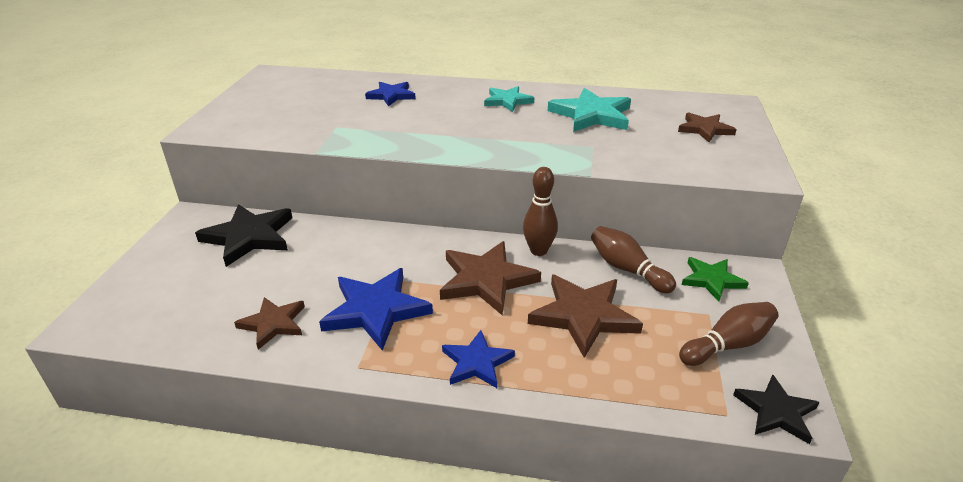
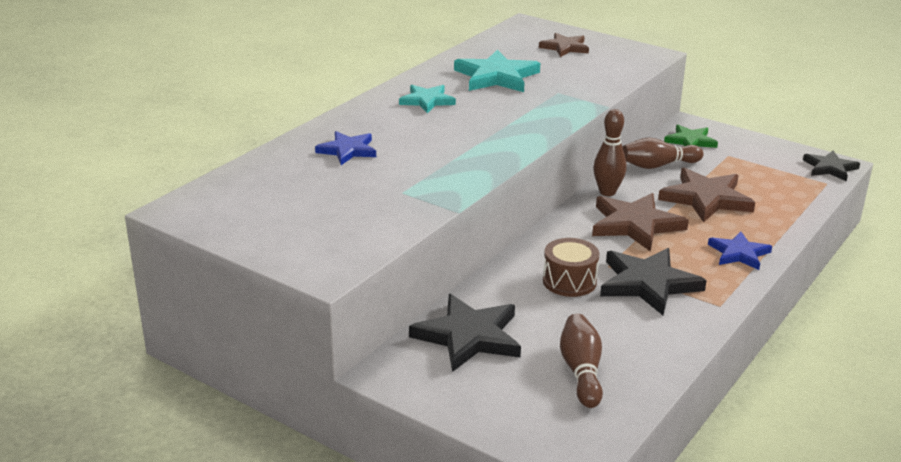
camera: 65 degrees left, 5 degrees down
(273, 324) = (638, 339): brown star -> none
(356, 265) = (569, 281): none -> brown drum
(375, 310) = (648, 284): blue star -> black star
(727, 345) = (763, 160): brown bowling pin -> brown bowling pin (581, 371)

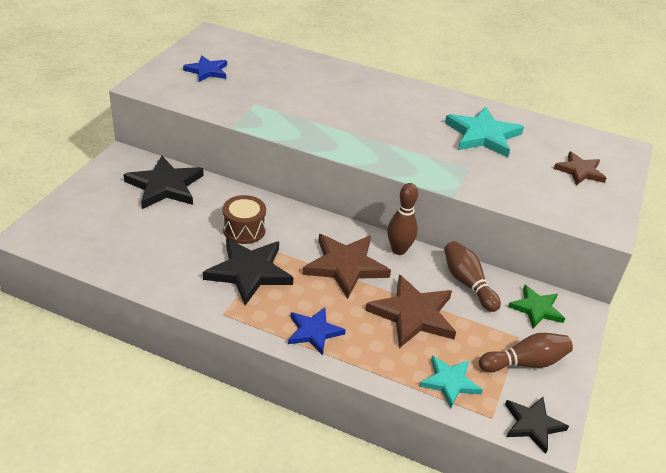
camera: 75 degrees right, 10 degrees up
(348, 150) = (311, 79): blue star -> blue star (207, 71)
(427, 101) = (413, 105): turquoise star -> turquoise star (449, 382)
(581, 371) = (125, 237): brown bowling pin -> brown bowling pin (525, 363)

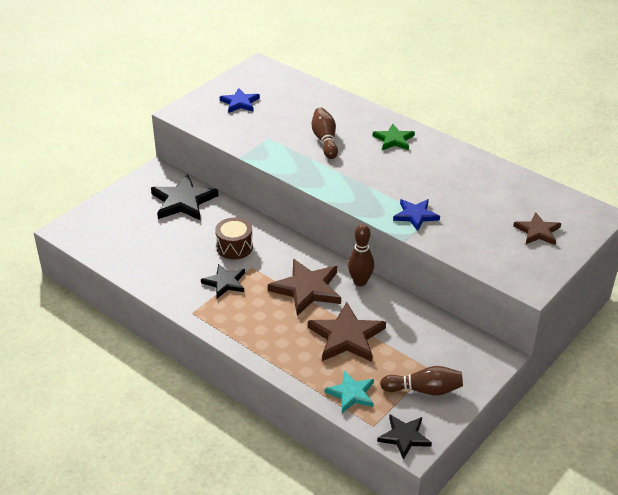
camera: 20 degrees right, 0 degrees up
(249, 272) = (225, 282): black star -> black star, size x0.62
(314, 332) = (258, 337): blue star -> blue star (415, 215)
(467, 283) = (407, 318): brown bowling pin -> brown bowling pin (325, 140)
(483, 135) = (463, 188): turquoise star -> none
(536, 309) = (459, 349): green star -> green star (394, 140)

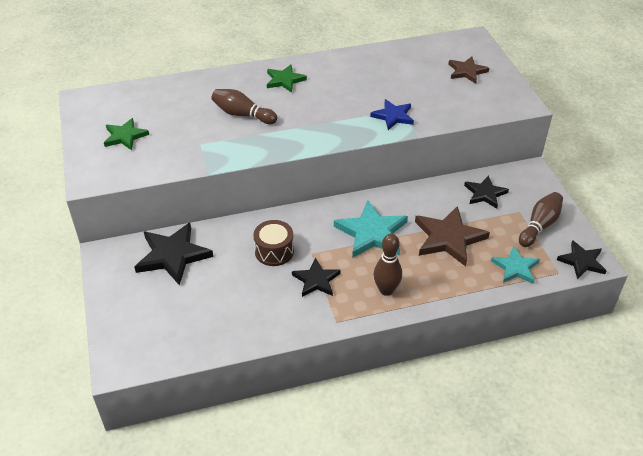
camera: 55 degrees left, 5 degrees up
(240, 103) = (125, 136): blue star -> green star
(307, 289) = (372, 233): brown star -> turquoise star
(360, 282) = (390, 198): brown bowling pin -> brown bowling pin (386, 290)
(430, 337) = (485, 194): none -> black star

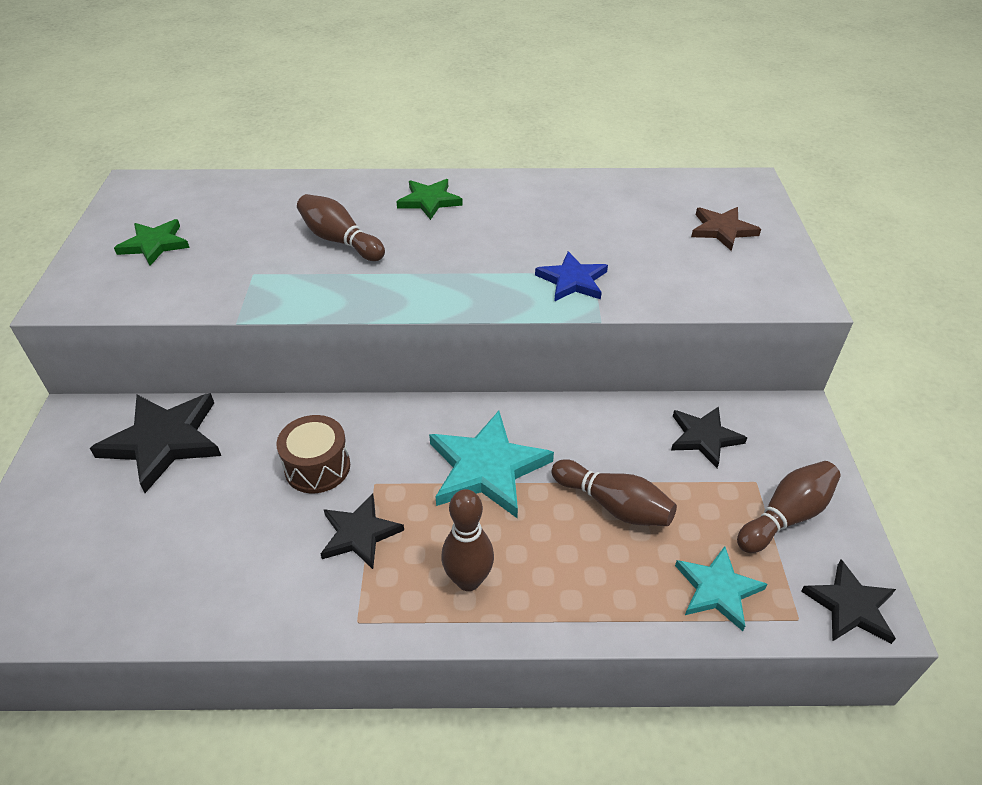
camera: 15 degrees right, 0 degrees up
(448, 238) = (613, 505): brown star -> brown bowling pin

